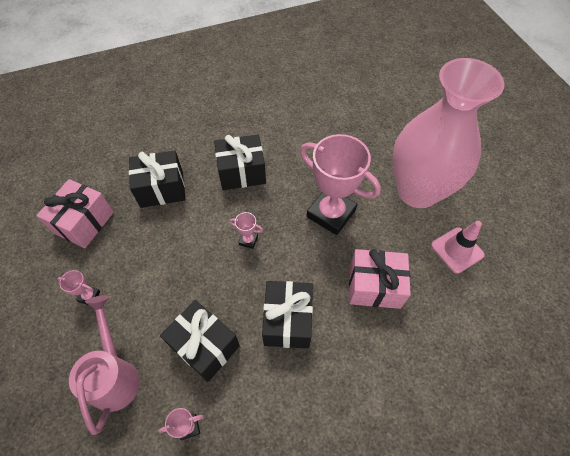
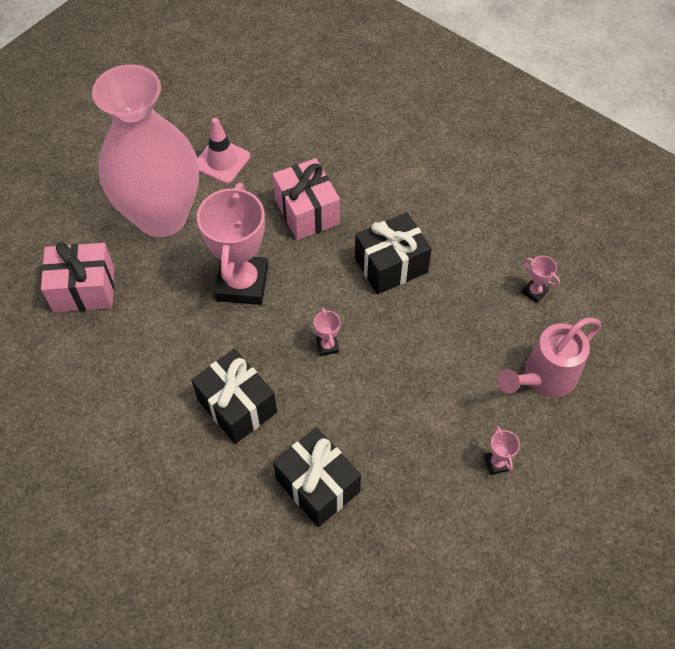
camera: 120 degrees left, 0 degrees up
(84, 222) = (422, 544): pink gift -> pink gift (84, 289)
(205, 346) = (463, 320): black gift -> none

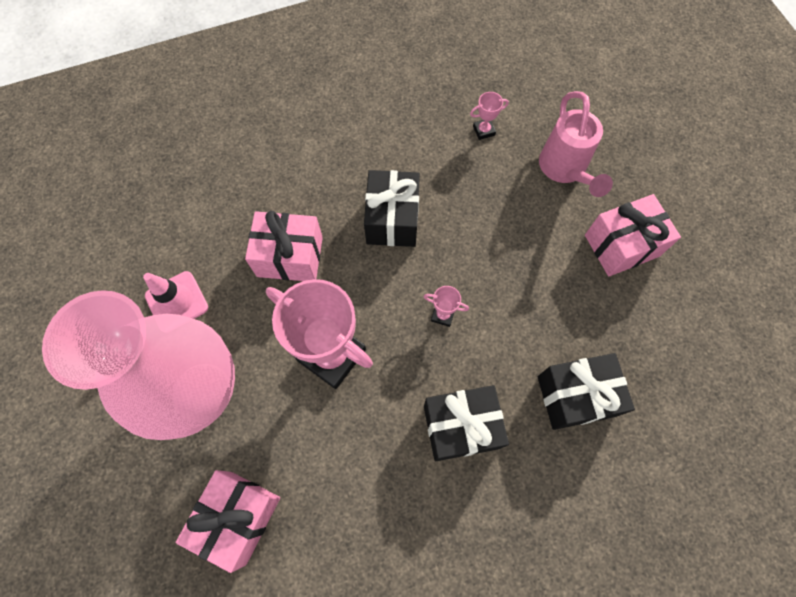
camera: 60 degrees left, 10 degrees up
(497, 463) = (621, 245): pink trophy -> pink gift

